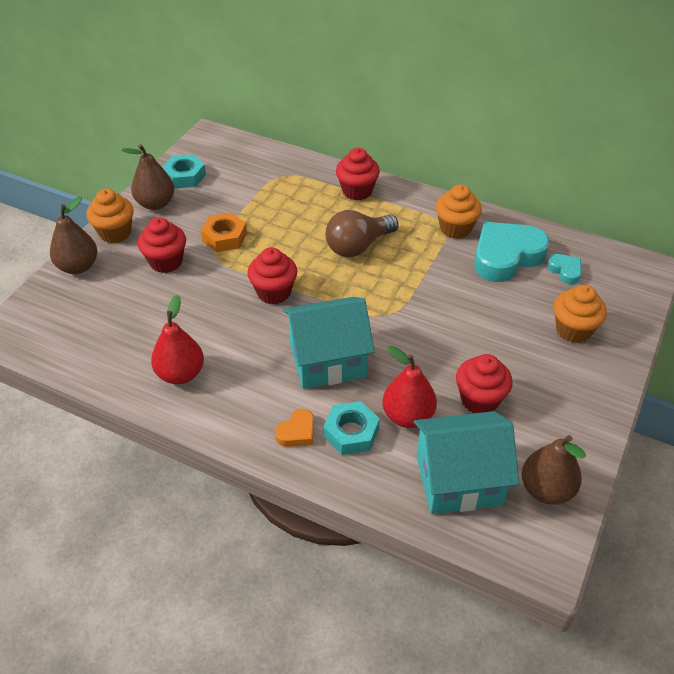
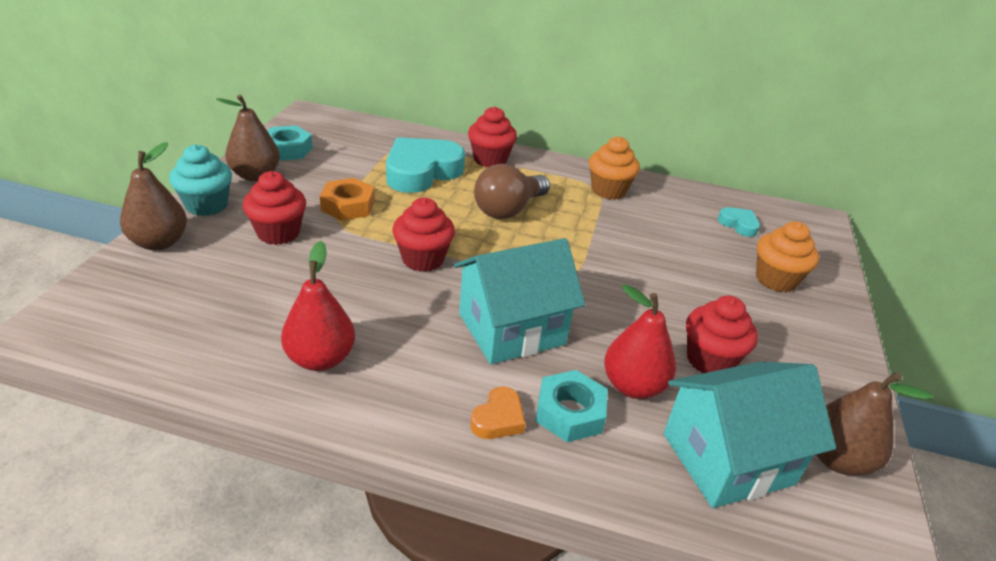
camera: 15 degrees left, 10 degrees down
(115, 233) = (206, 205): orange cupcake -> turquoise cupcake
(506, 256) = (672, 214): turquoise heart -> turquoise heart (421, 172)

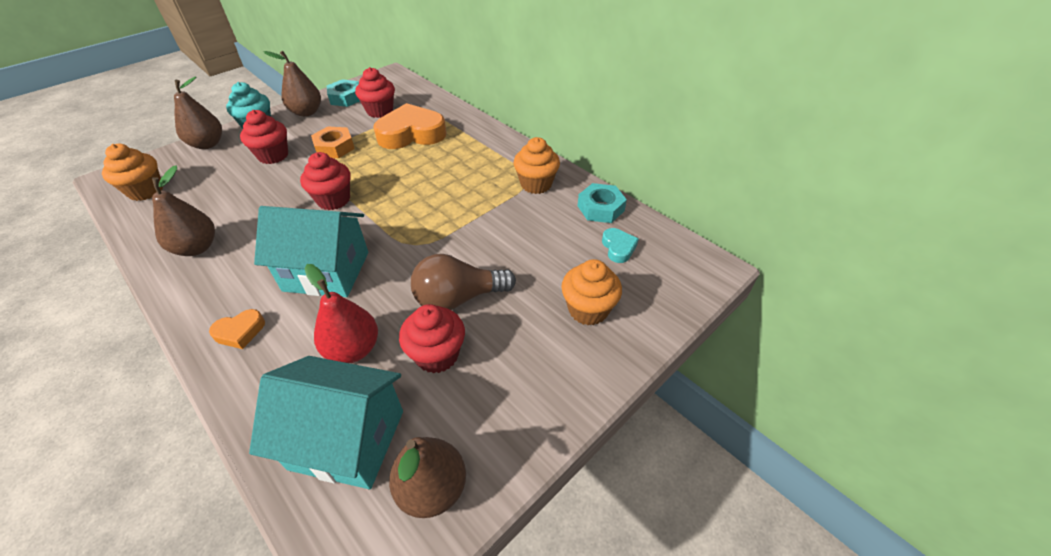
camera: 35 degrees right, 10 degrees up
(143, 320) = (146, 191): none -> orange cupcake
(320, 358) = (197, 248): red pear -> brown pear
(421, 172) = (411, 134): turquoise heart -> orange heart
(490, 160) = (472, 136): red cupcake -> red cupcake (380, 111)
(508, 209) = (437, 179): brown light bulb -> brown light bulb (459, 298)
(570, 412) = (287, 348): turquoise nut -> turquoise nut (600, 208)

